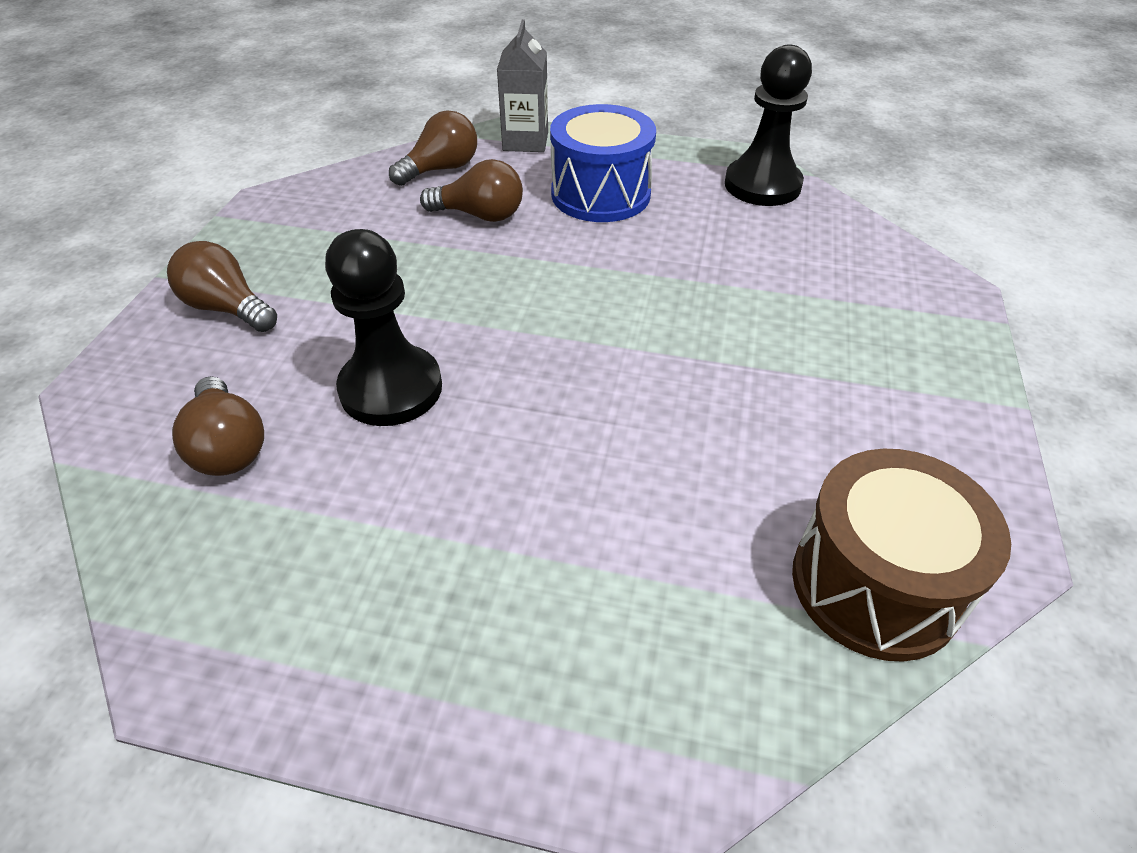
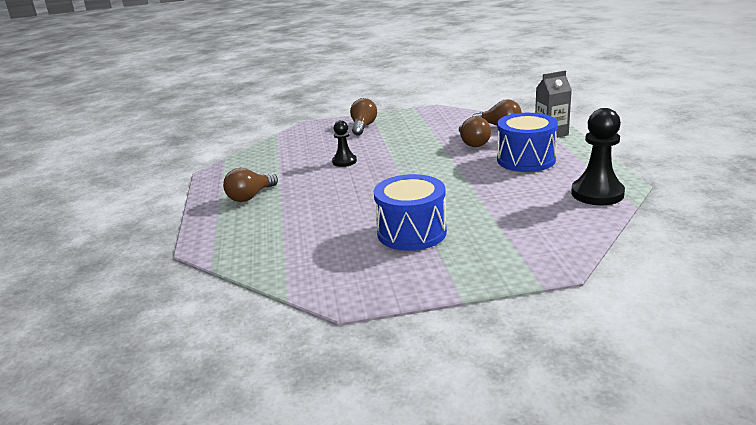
camera: 70 degrees right, 20 degrees down
(228, 446) = (298, 149): brown light bulb -> brown light bulb (250, 196)
(391, 388) = (344, 161): black pawn -> black pawn, size x0.58
(785, 392) = (411, 232): none -> blue drum
(875, 584) = (305, 271): brown drum -> none

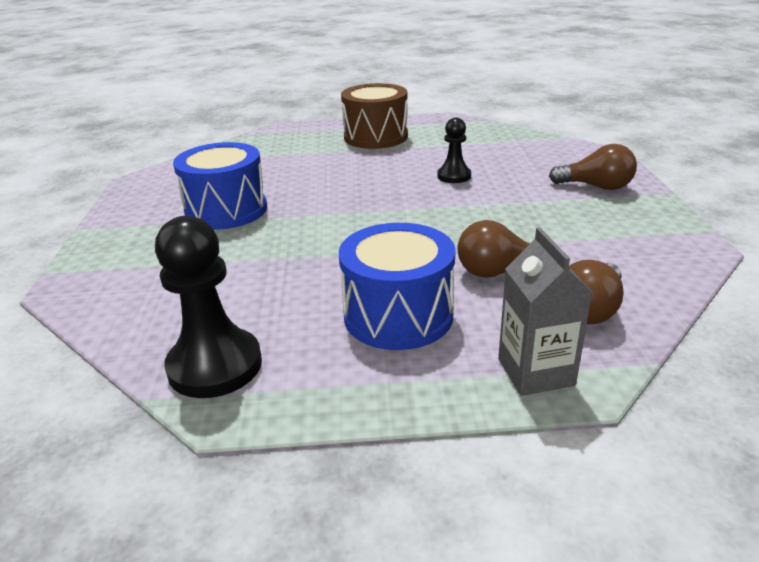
camera: 95 degrees right, 5 degrees up
(250, 196) = (376, 137): brown light bulb -> brown drum

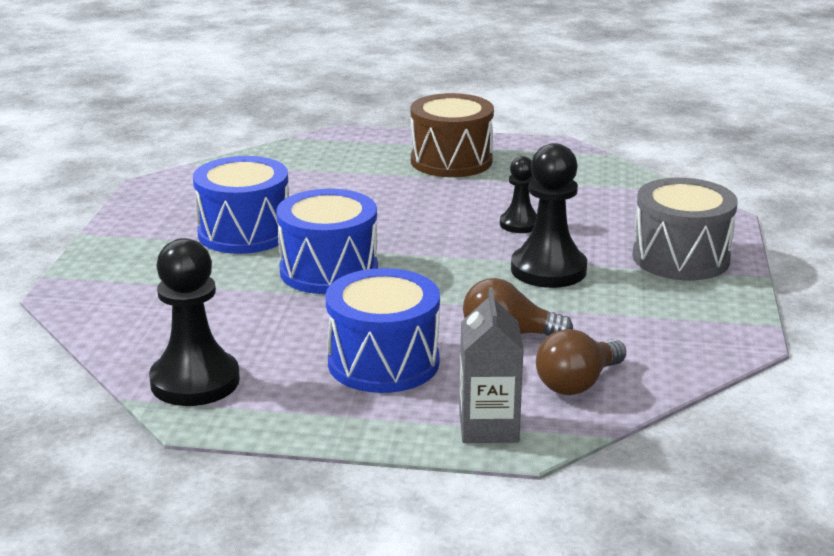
camera: 10 degrees right, 5 degrees down
(312, 233) = (329, 271): none -> blue drum
(498, 209) = (548, 270): none -> black pawn
(596, 187) = (680, 258): brown light bulb -> grey drum

